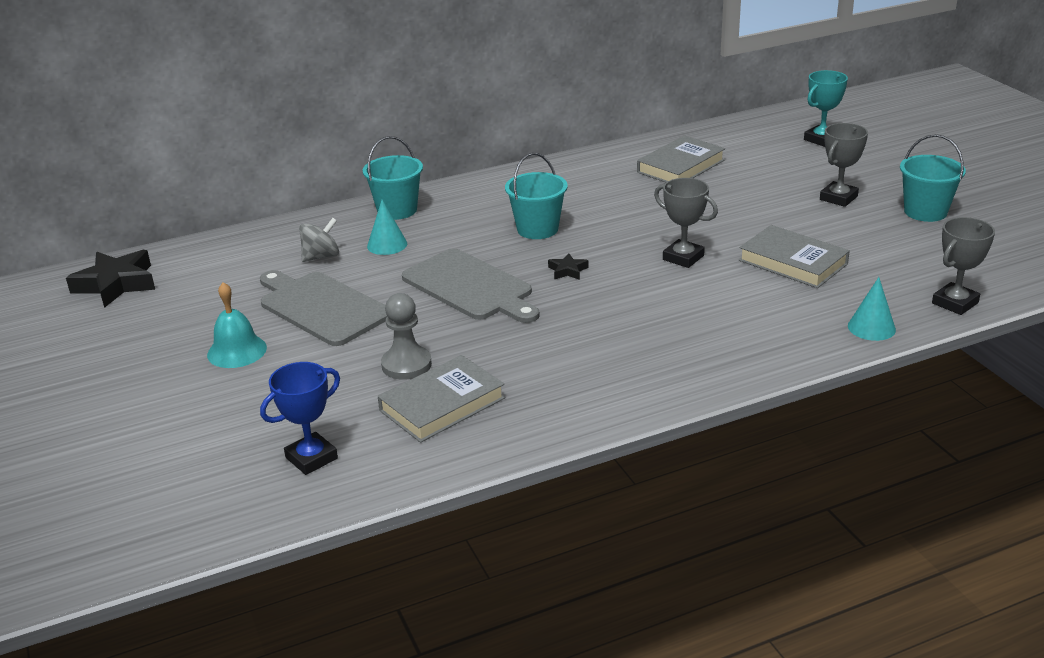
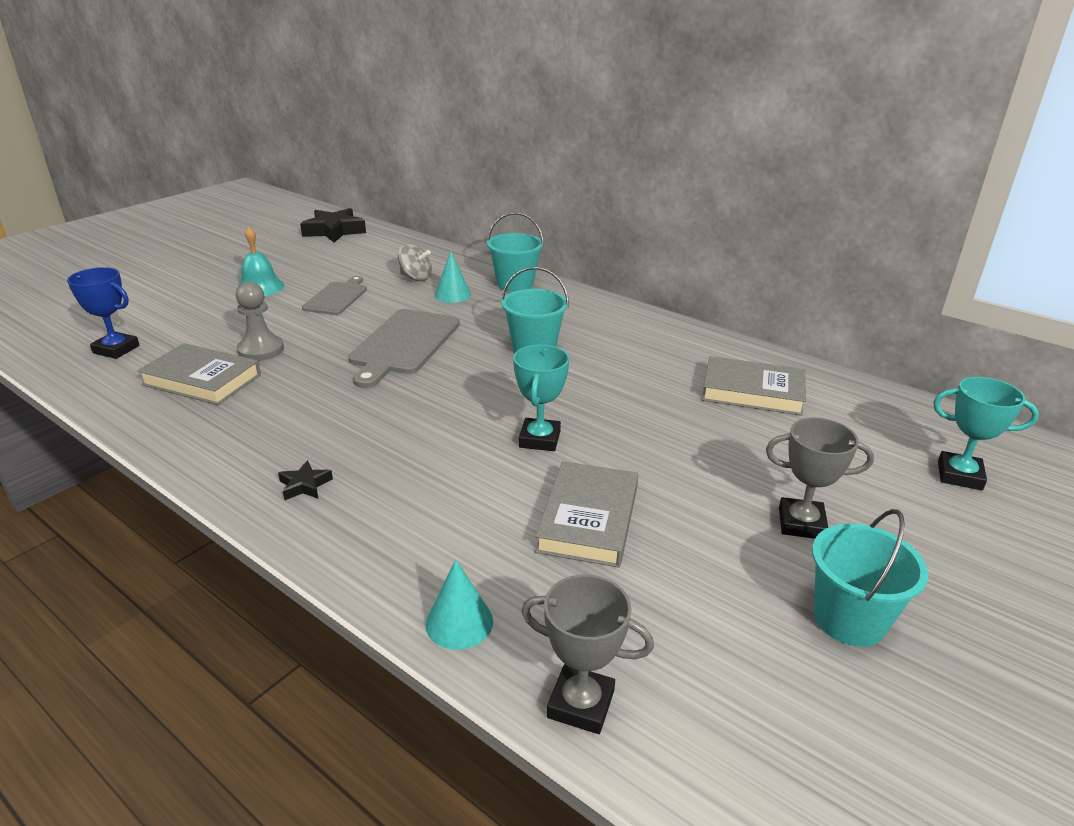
camera: 60 degrees right, 0 degrees up
(321, 307) = (337, 297): grey cutting board -> grey cutting board, size x0.63
(567, 271) = (464, 381): black star -> black star (305, 485)
(683, 258) = (539, 439): grey trophy -> turquoise trophy

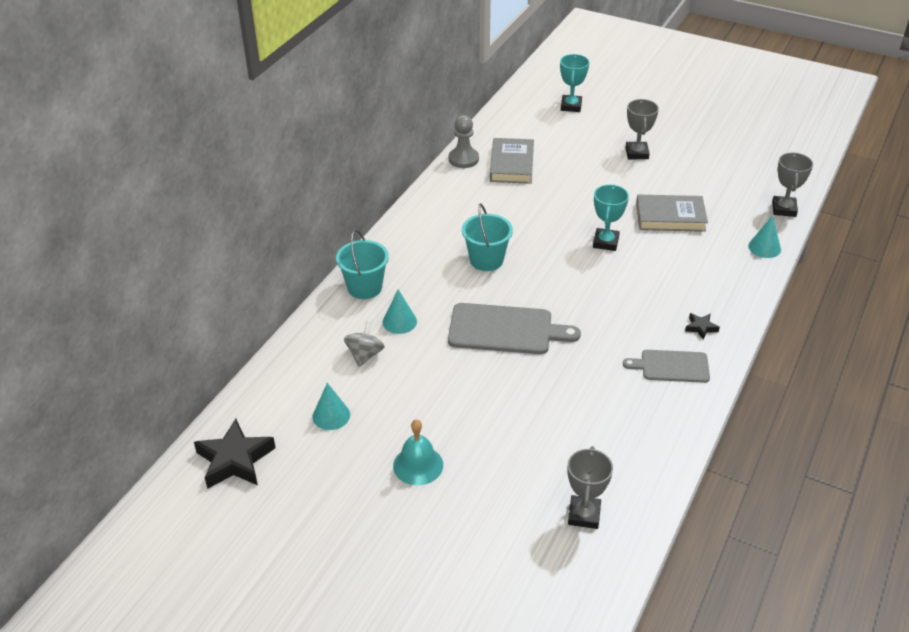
camera: 100 degrees left, 10 degrees up
(116, 349) = (584, 515): blue trophy -> grey trophy
(202, 380) = (608, 430): grey book -> none
(261, 350) = (547, 412): grey pawn -> grey pawn (463, 159)
(337, 297) = (427, 397): grey cutting board -> grey cutting board (671, 366)
(350, 261) = (331, 415): none -> turquoise cone
(539, 439) = (605, 242): turquoise trophy -> turquoise trophy turned 75 degrees counterclockwise
(849, 619) = (695, 145): turquoise bucket -> none

